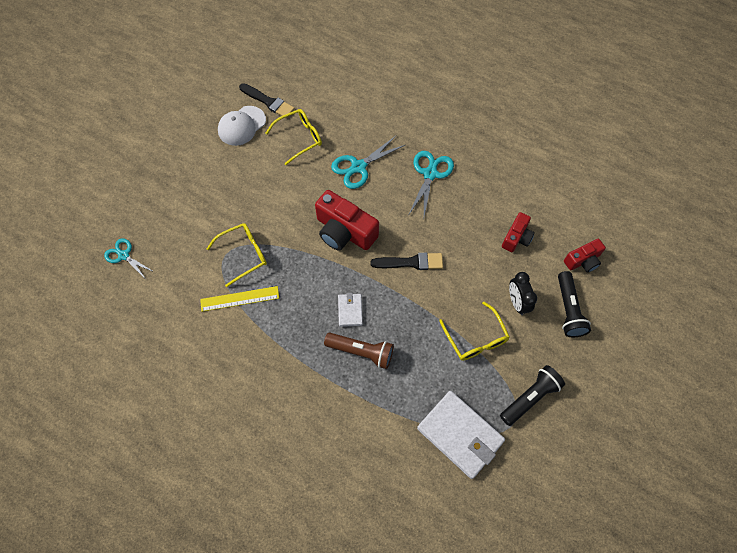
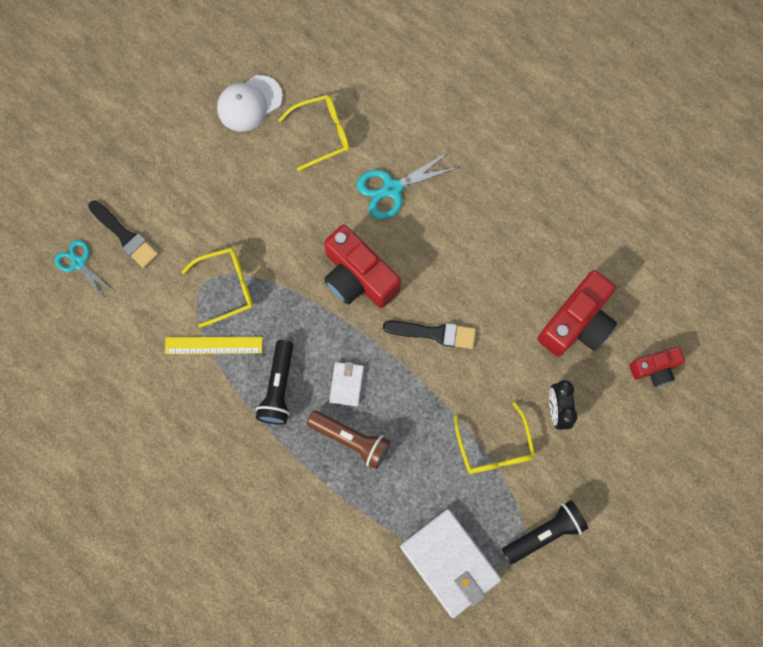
camera: 10 degrees right, 10 degrees up
(268, 102) = (290, 73): black brush -> black brush (125, 236)
(430, 174) = (484, 214): turquoise scissors -> none
(516, 238) = (576, 323): red camera -> red camera, size x1.75
(568, 310) = (619, 430): black flashlight -> black flashlight (278, 387)

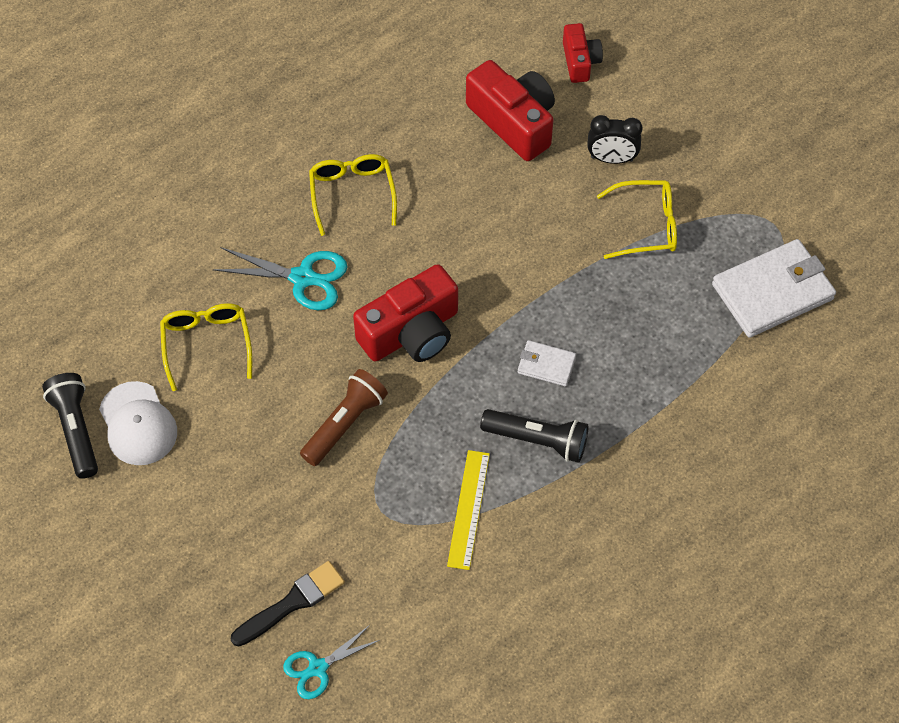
camera: 80 degrees left, 15 degrees down
(227, 287) = (393, 484): yellow glasses -> yellow glasses (352, 194)
(351, 440) = (616, 370): brown flashlight -> brown flashlight (345, 424)
(392, 189) = (303, 278): turquoise scissors -> turquoise scissors turned 60 degrees counterclockwise
(434, 333) = (499, 263): black brush -> none
(544, 533) = (749, 195): black flashlight -> black flashlight (76, 430)

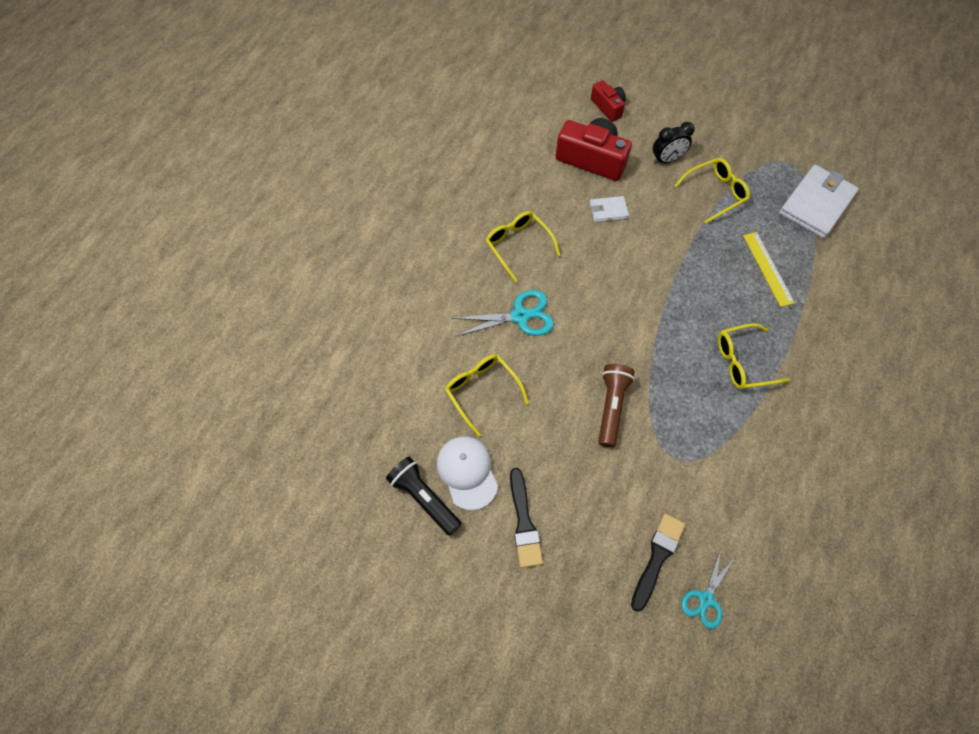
camera: 25 degrees left, 5 degrees up
(138, 424) = (467, 472): white cap -> white cap turned 150 degrees counterclockwise
(168, 502) = (524, 522): none -> black brush
(411, 332) = (615, 323): red camera -> none
(469, 509) = (730, 430): yellow ruler -> yellow ruler (768, 268)
(538, 440) = (743, 362): black flashlight -> yellow glasses
(546, 365) = (714, 308): white wallet -> white wallet (608, 210)

